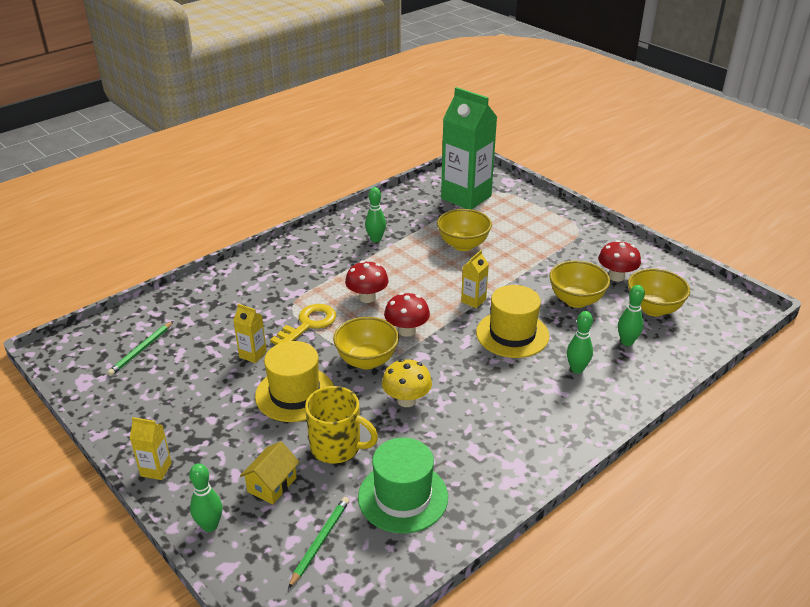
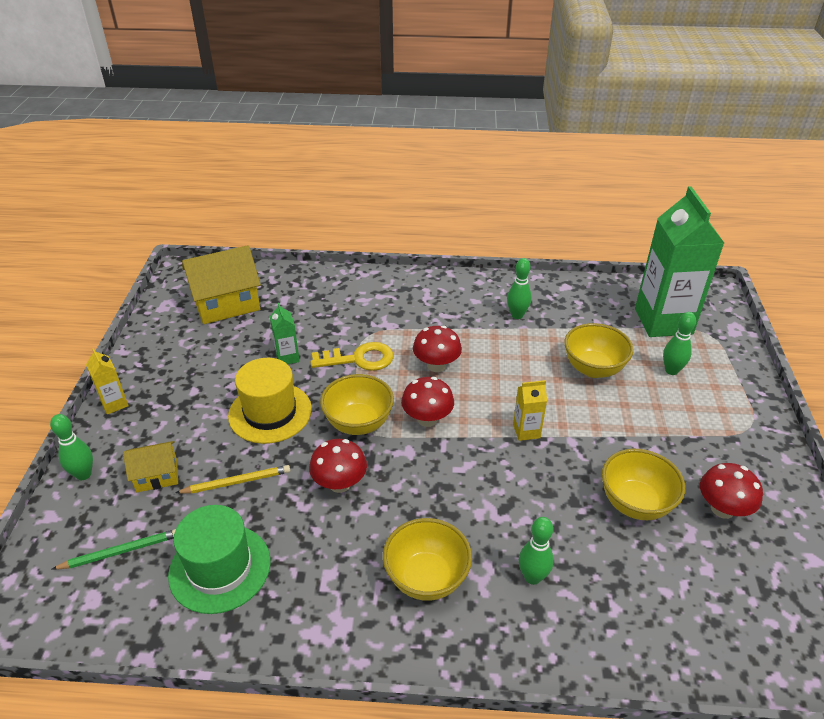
camera: 45 degrees right, 5 degrees up
(141, 350) = (226, 304): green pencil -> yellow house
(253, 354) = (287, 357): yellow carton -> green carton
(337, 447) = (236, 482): yellow mug -> yellow pencil
(406, 400) = (340, 483): yellow mushroom -> red mushroom
(512, 334) = (517, 491): yellow hat -> none
(627, 342) = (630, 591): green bowling pin -> green bowling pin (671, 370)
(653, 309) = (718, 578): yellow bowl -> yellow bowl (426, 578)

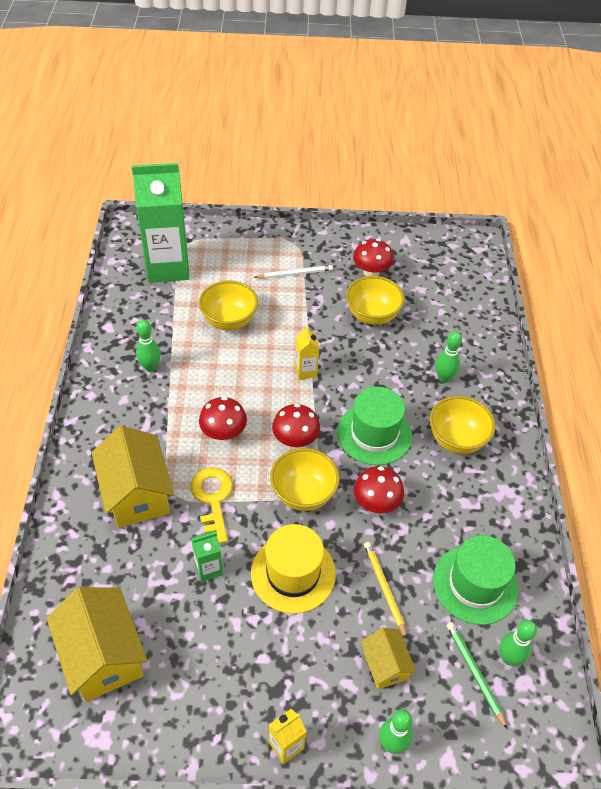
camera: 95 degrees left, 10 degrees up
(370, 313) = (137, 493): none -> yellow house
(436, 489) = (374, 433): none -> green hat
(671, 370) = (232, 273): green bowling pin -> green bowling pin (508, 658)
(690, 426) = (295, 274): none -> white pencil

